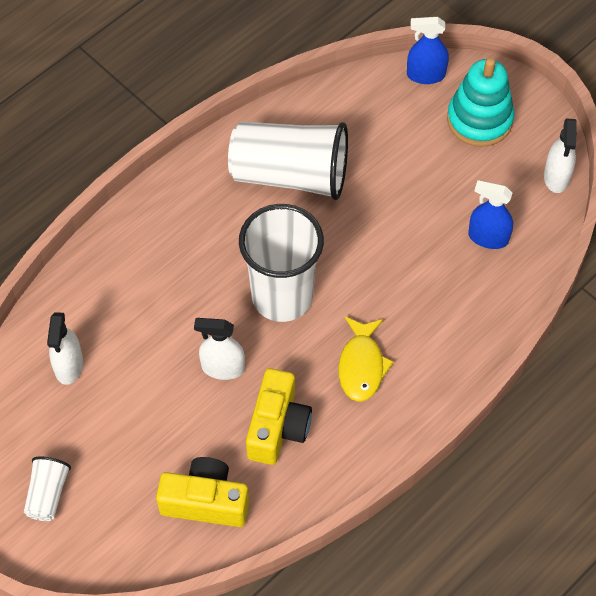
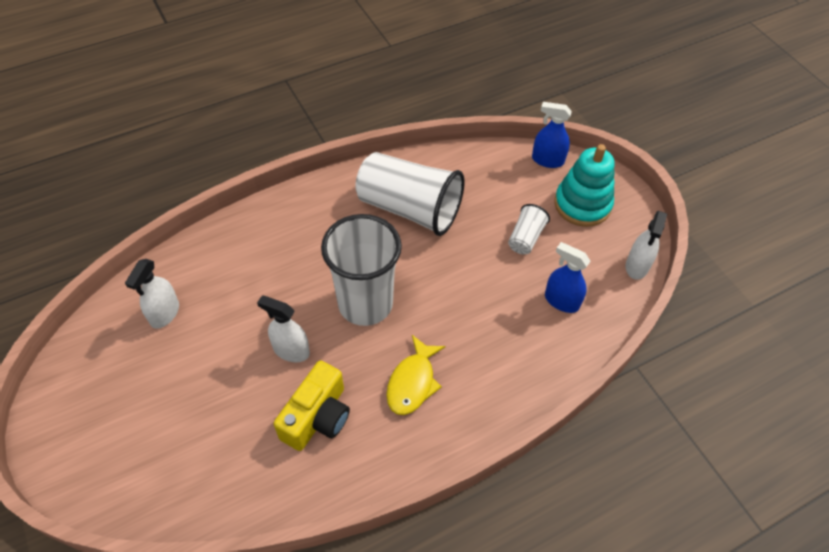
camera: 15 degrees right, 5 degrees down
(48, 494) = (94, 420): white cup -> white cup (525, 238)
(205, 501) = (226, 468): yellow camera -> none

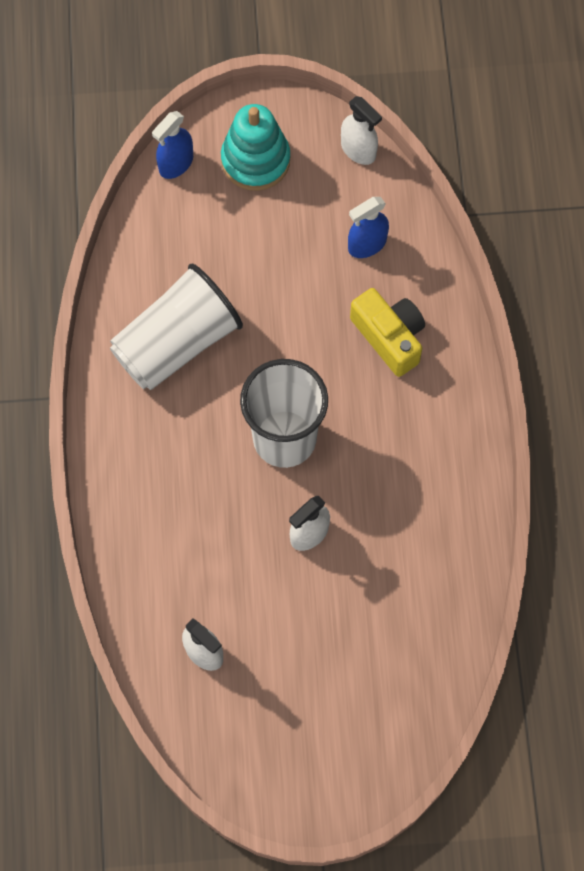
camera: 65 degrees left, 15 degrees up
(317, 417) = (397, 532): yellow camera -> yellow camera (389, 337)
(412, 382) = (397, 428): yellow fish -> none
(525, 238) = (273, 240): white cup -> none

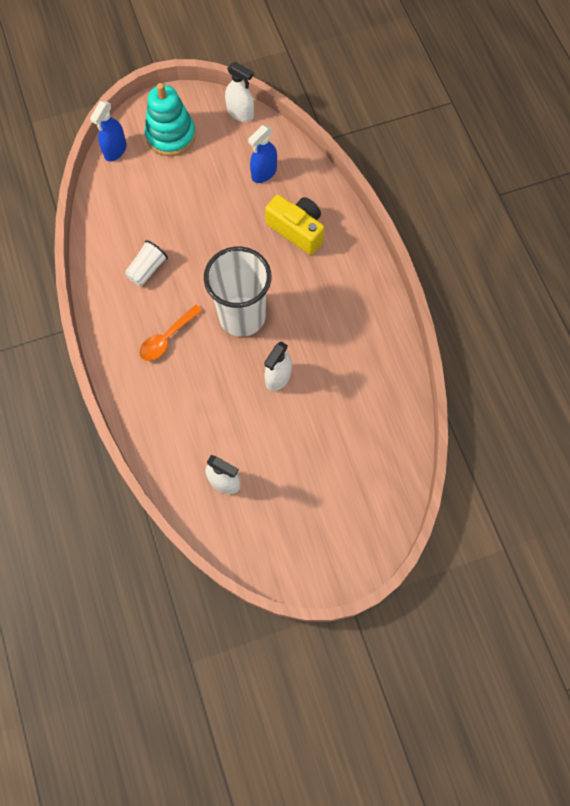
camera: 15 degrees left, 0 degrees up
(177, 343) = (147, 269): white cup -> white cup, size x0.46
(179, 443) = (167, 338): none -> orange spoon

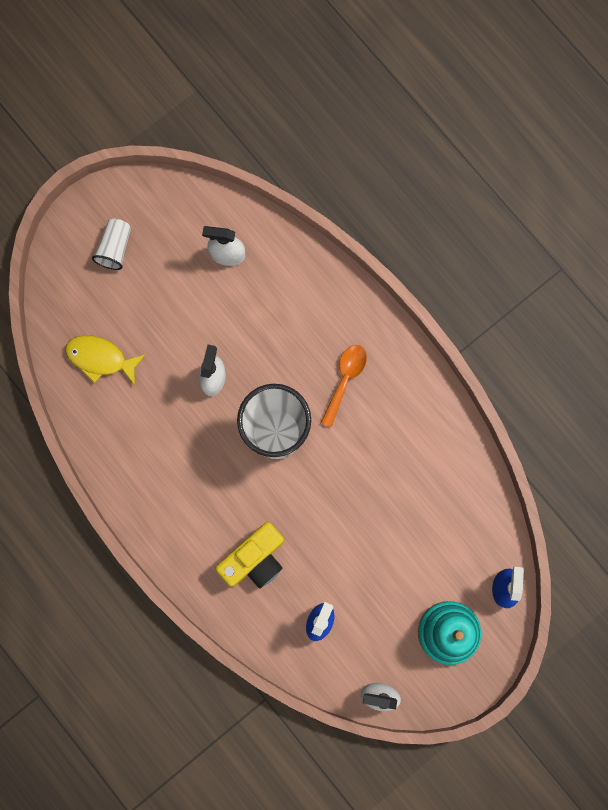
camera: 160 degrees right, 10 degrees up
(147, 269) = (400, 450): white cup -> white cup (115, 248)
(297, 230) = (254, 559): yellow camera -> yellow camera turned 60 degrees counterclockwise
(371, 428) = (100, 358): none -> yellow fish

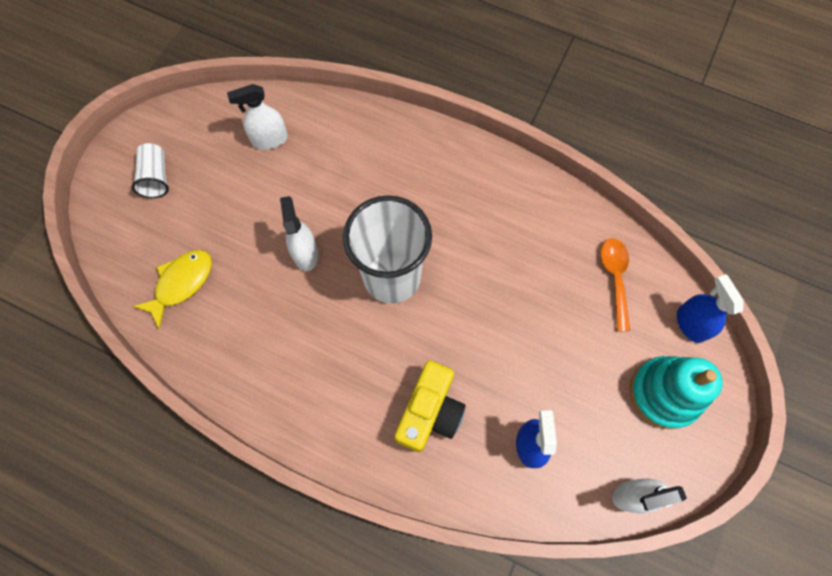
camera: 25 degrees left, 10 degrees down
(100, 358) = (181, 283): yellow fish -> yellow fish turned 135 degrees clockwise
(345, 380) = (434, 201): orange spoon -> orange spoon (615, 278)

